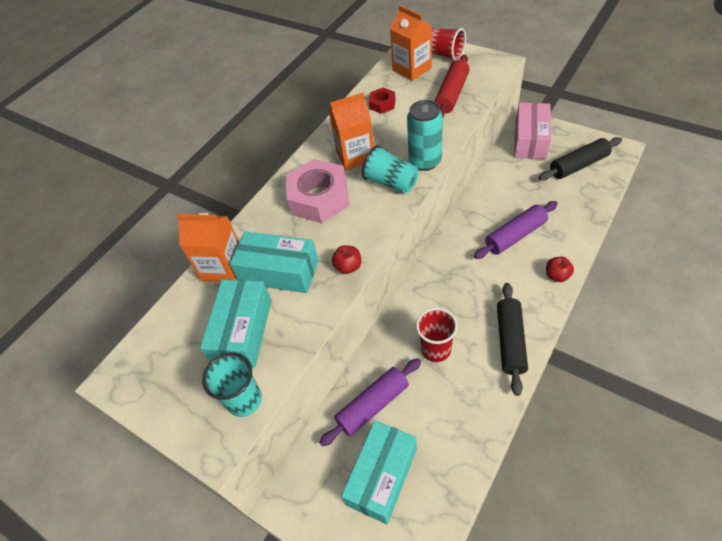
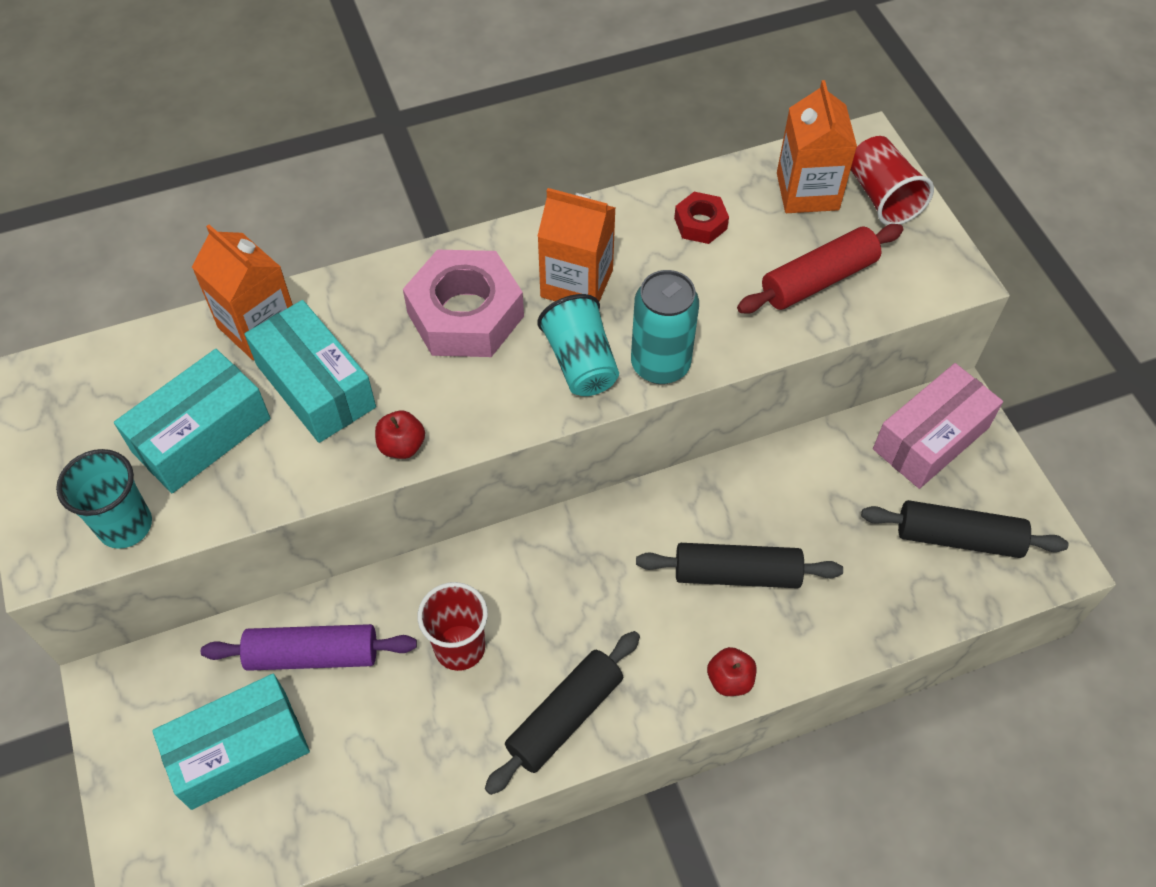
camera: 30 degrees right, 5 degrees up
(515, 236) = (736, 574): purple rolling pin -> black rolling pin

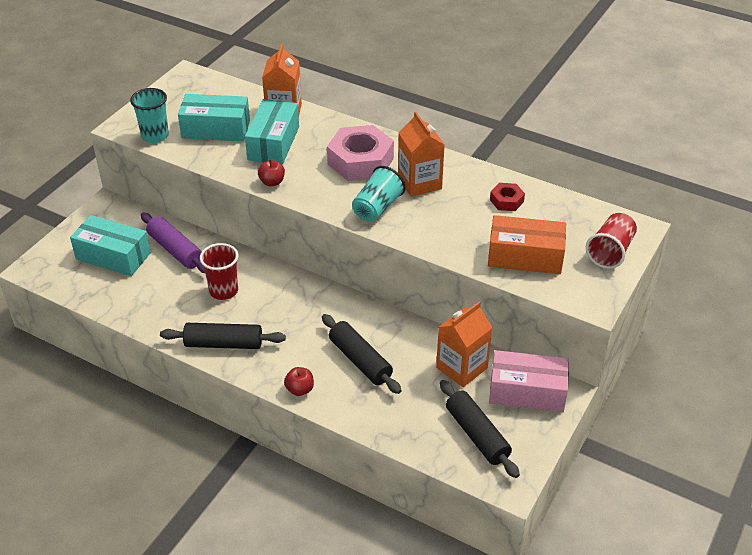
camera: 50 degrees right, 15 degrees down
(660, 364) = (407, 232): turquoise can -> none
(807, 191) = (576, 225): orange carton -> orange carton (461, 368)
(818, 280) = (525, 257): red rolling pin -> orange box

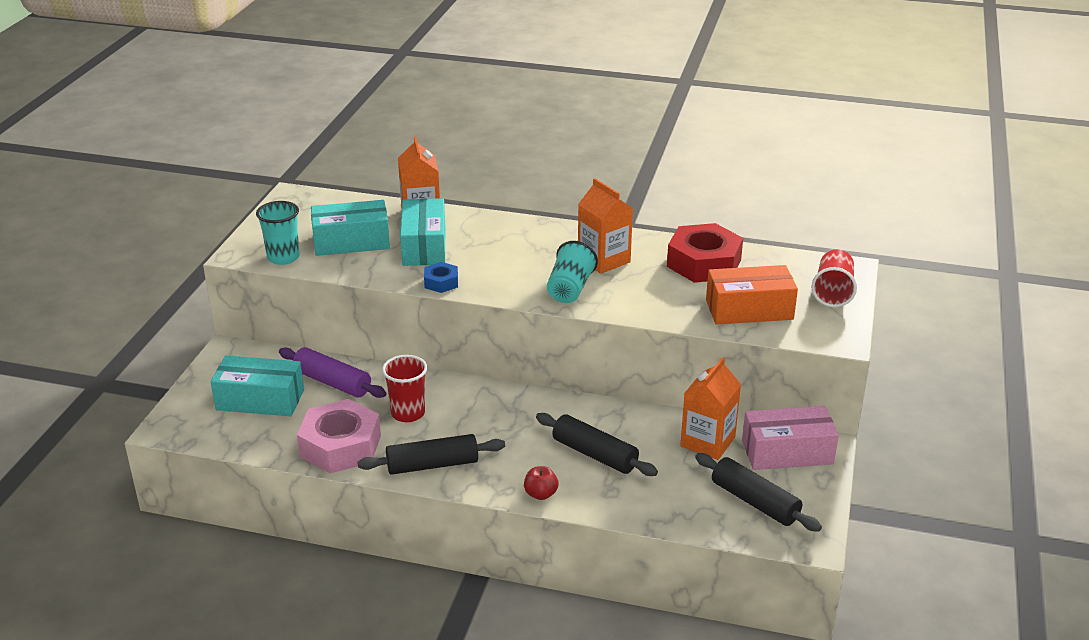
camera: 15 degrees left, 10 degrees down
(272, 182) = (441, 282): red apple -> blue nut
(360, 161) = (529, 249): pink nut -> pink nut (340, 446)
(506, 201) = (704, 263): red nut -> red nut, size x2.05

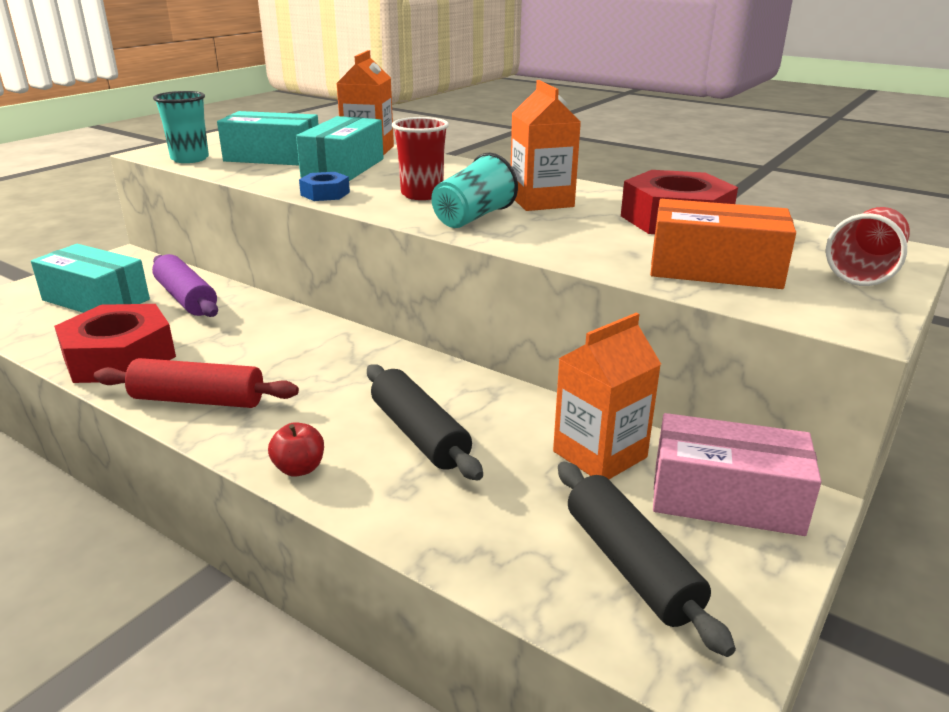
camera: 20 degrees right, 5 degrees down
(340, 446) = (120, 357): pink nut -> red nut
(408, 413) = (231, 341): red cup -> red cup (422, 194)
(432, 465) = (198, 400): black rolling pin -> red rolling pin

